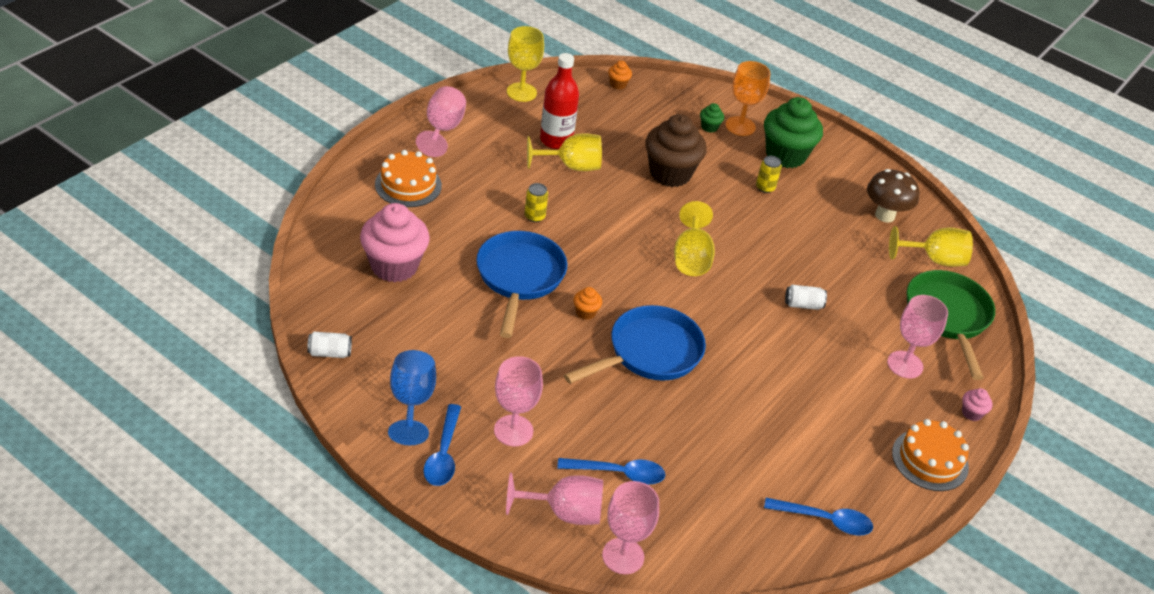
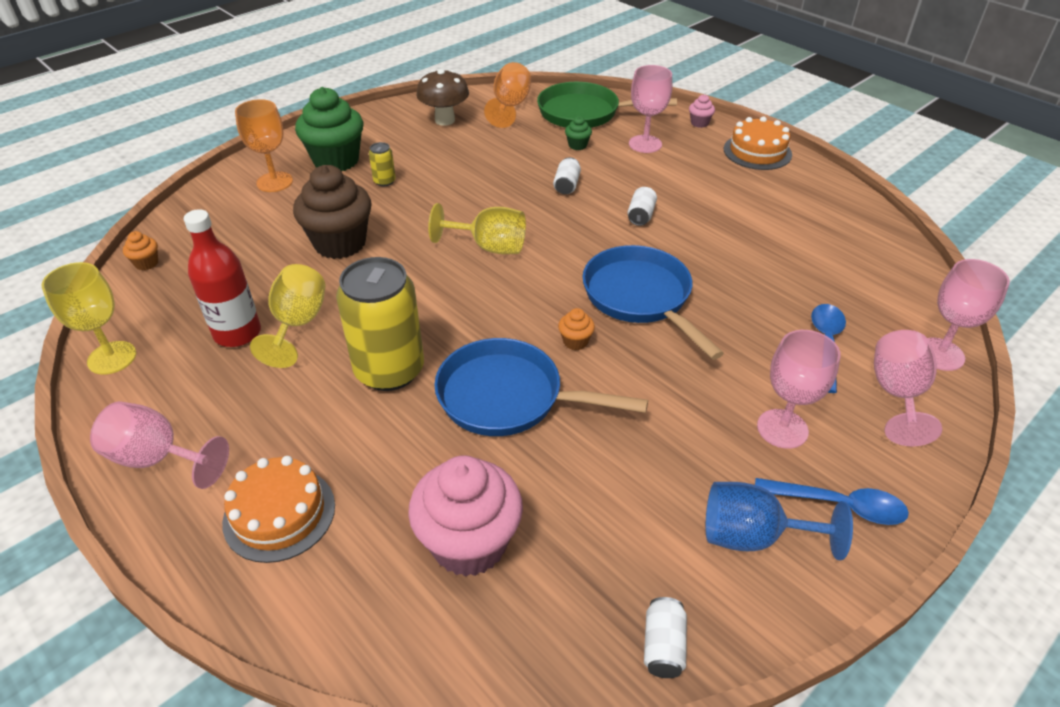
camera: 75 degrees left, 0 degrees up
(534, 216) = (389, 370): yellow can -> yellow can, size x2.38
(709, 127) = (267, 203): green cupcake -> green cupcake (577, 145)
(771, 357) = (641, 215): none -> white can
(824, 520) = (844, 217): blue spoon -> none
(934, 260) = (510, 106): yellow goblet -> orange goblet

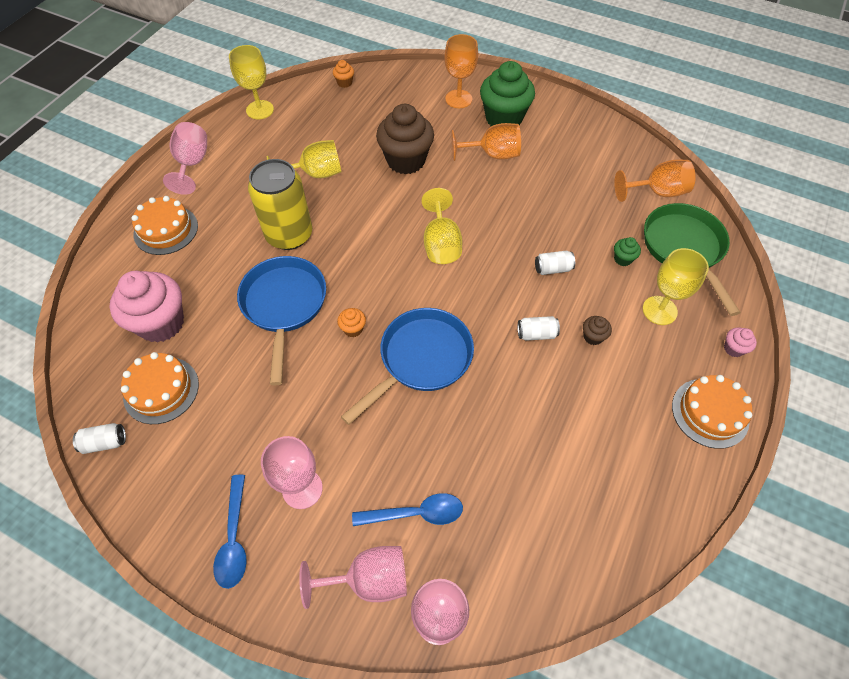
camera: 70 degrees right, 15 degrees up
(237, 333) = (298, 151): red bottle -> none
(384, 181) = (492, 155): yellow can -> orange goblet
(445, 120) = (603, 158): brown mushroom -> none
(593, 558) = (161, 390): none -> orange cake
(645, 144) = (659, 310): pink goblet -> yellow goblet
(658, 185) = (593, 337): none -> brown cupcake
(752, 536) = (194, 481): blue goblet -> none

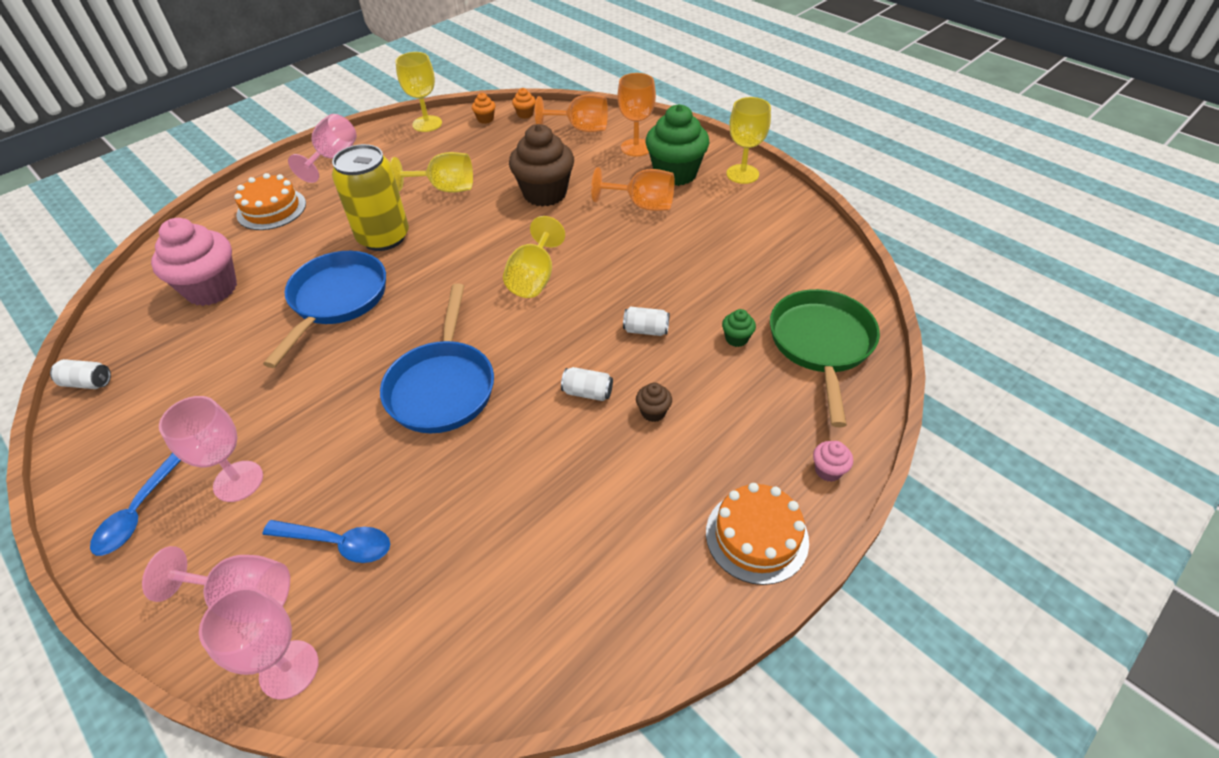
camera: 20 degrees right, 10 degrees down
(161, 390) = (170, 349): orange cake -> none
(353, 329) = (390, 338): orange cupcake -> orange cupcake (485, 119)
(421, 359) = (442, 386): blue pan -> blue pan turned 120 degrees clockwise
(657, 192) = (818, 278): orange goblet -> orange goblet (581, 129)
(659, 310) = (753, 404): yellow goblet -> yellow goblet (742, 174)

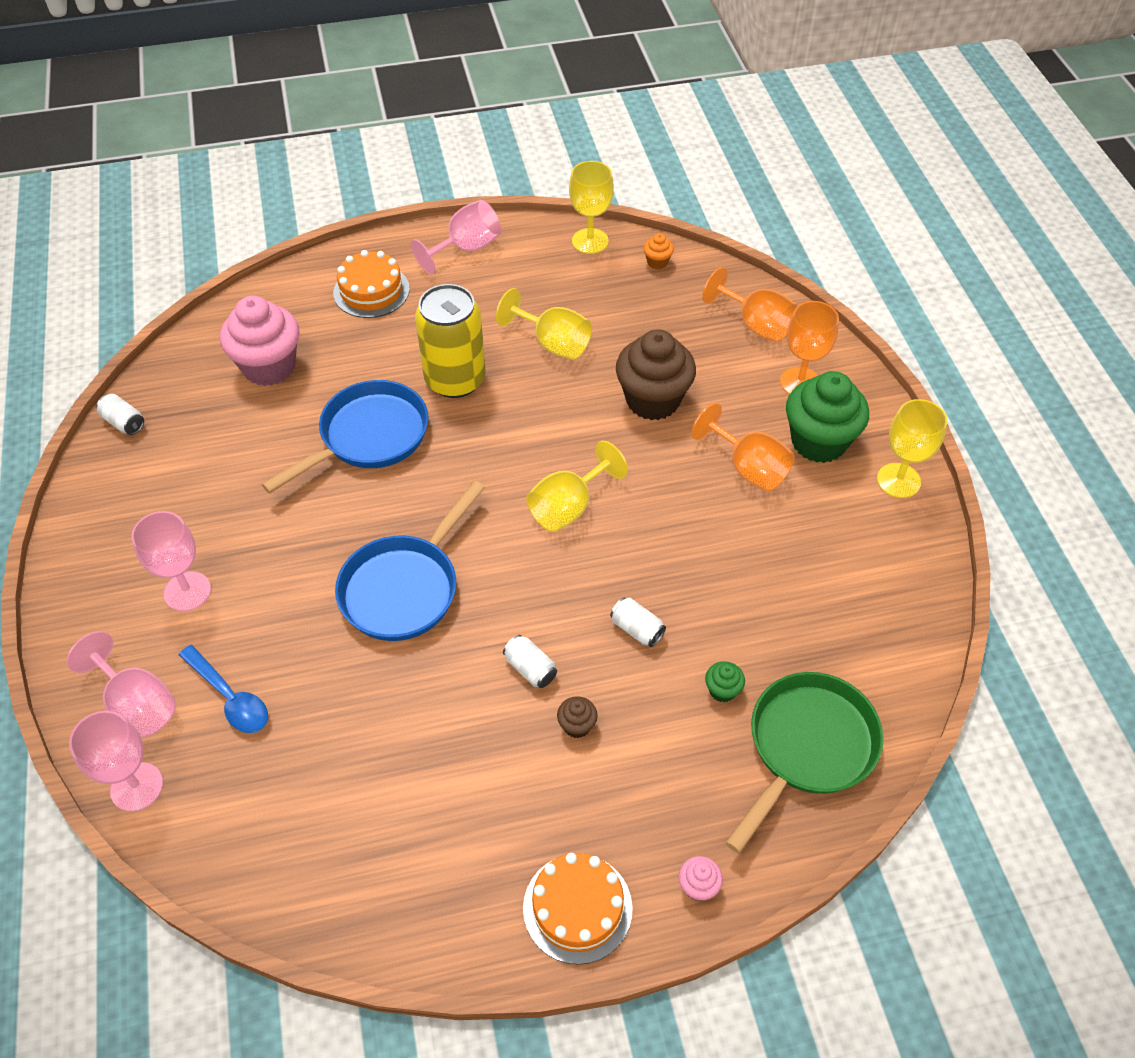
camera: 30 degrees right, 5 degrees up
(140, 510) = (104, 576): blue spoon -> none
(525, 114) = (706, 274): orange cupcake -> none

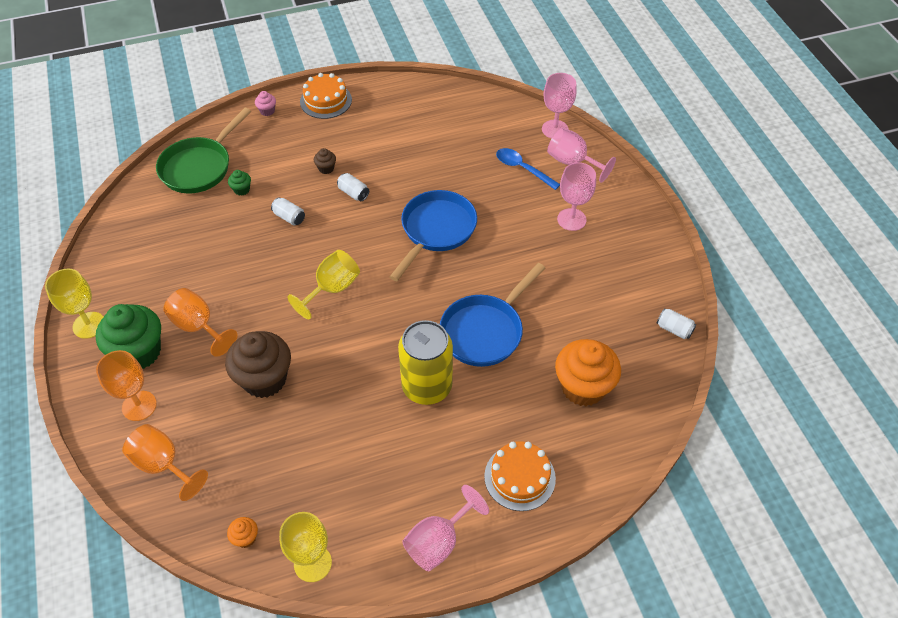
camera: 175 degrees right, 0 degrees up
(269, 366) = (583, 387): pink cupcake -> orange cupcake
(553, 343) = (347, 429): yellow goblet -> none

